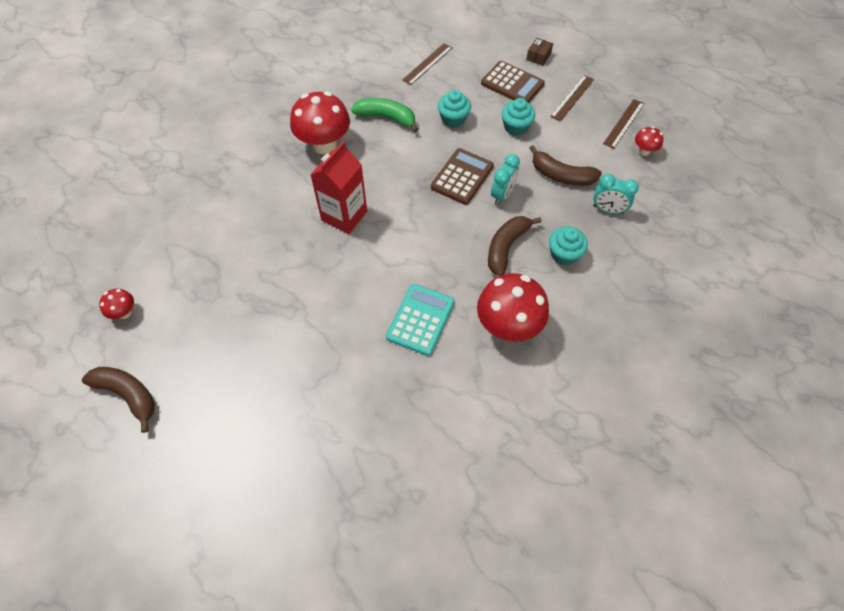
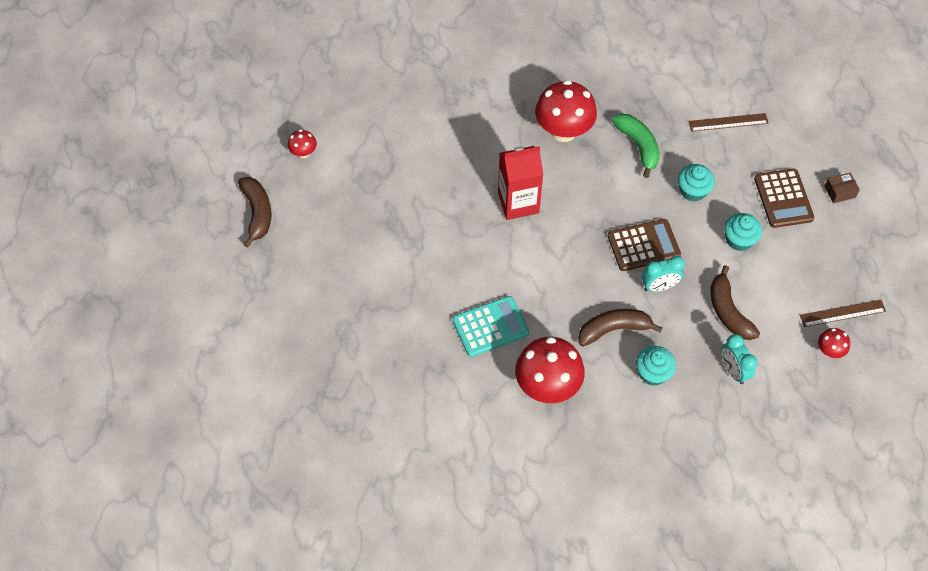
camera: 45 degrees right, 0 degrees up
(572, 98) = (823, 254): brown ruler -> none

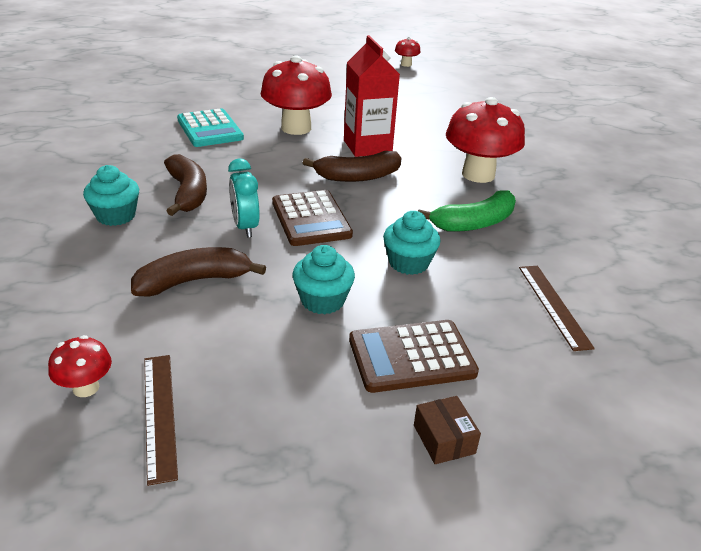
camera: 85 degrees right, 25 degrees down
(257, 213) = (341, 51): brown banana -> brown banana (358, 177)
(547, 386) = (127, 154): red mushroom -> red mushroom (296, 128)
(733, 370) = (92, 279): turquoise clock -> none

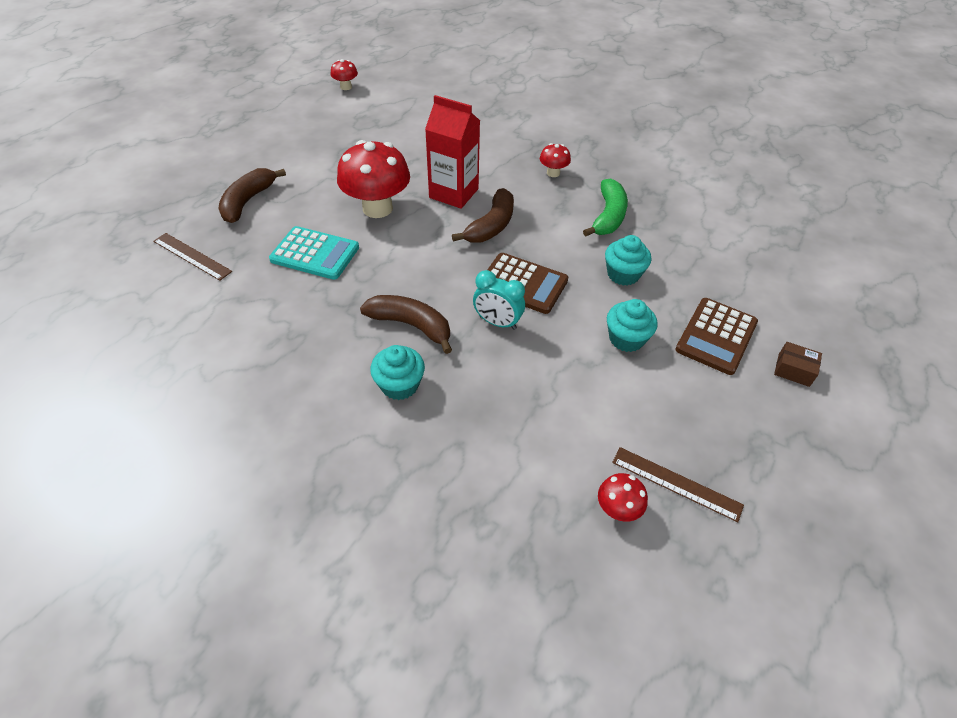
camera: 45 degrees left, 15 degrees up
(194, 281) = (542, 388): brown banana -> brown banana (248, 201)
(478, 174) = (553, 173): red mushroom -> red mushroom, size x0.47
(554, 305) = (720, 247): brown ruler -> brown ruler (192, 256)

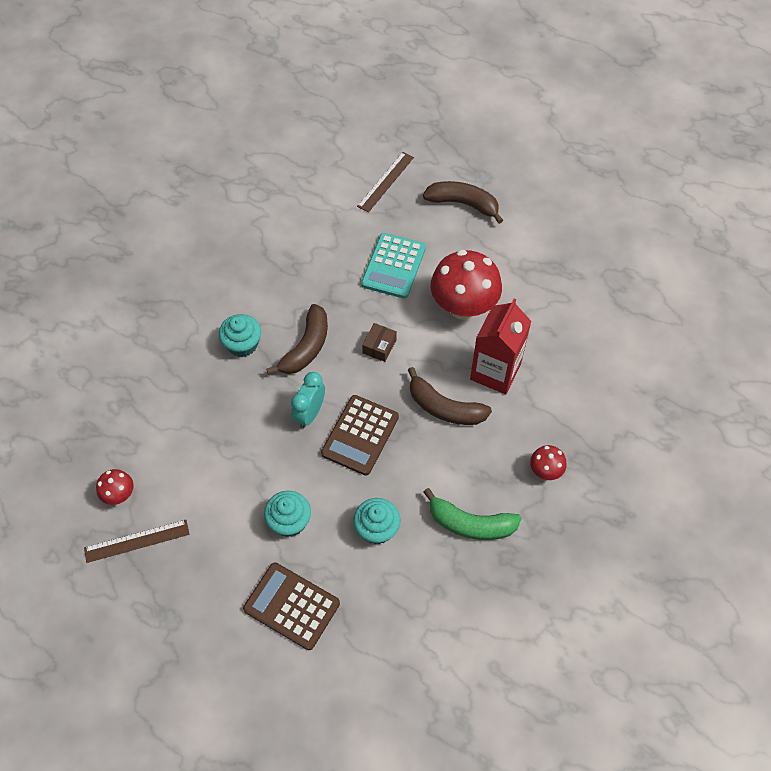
camera: 90 degrees right, 10 degrees up
(346, 87) = (688, 252): red mushroom -> none
(676, 483) = (137, 541): brown ruler -> brown ruler turned 45 degrees clockwise
(793, 370) = (247, 672): brown box -> brown box (379, 346)

